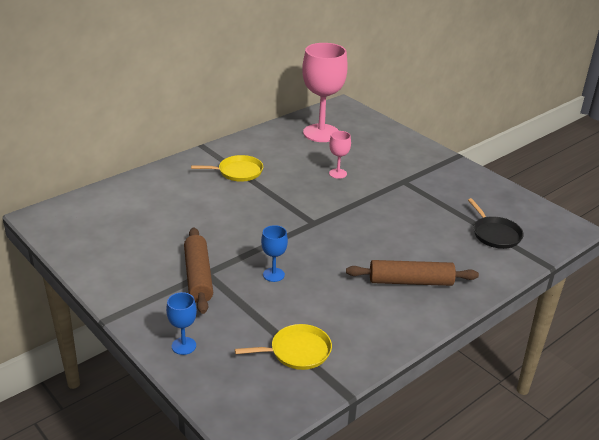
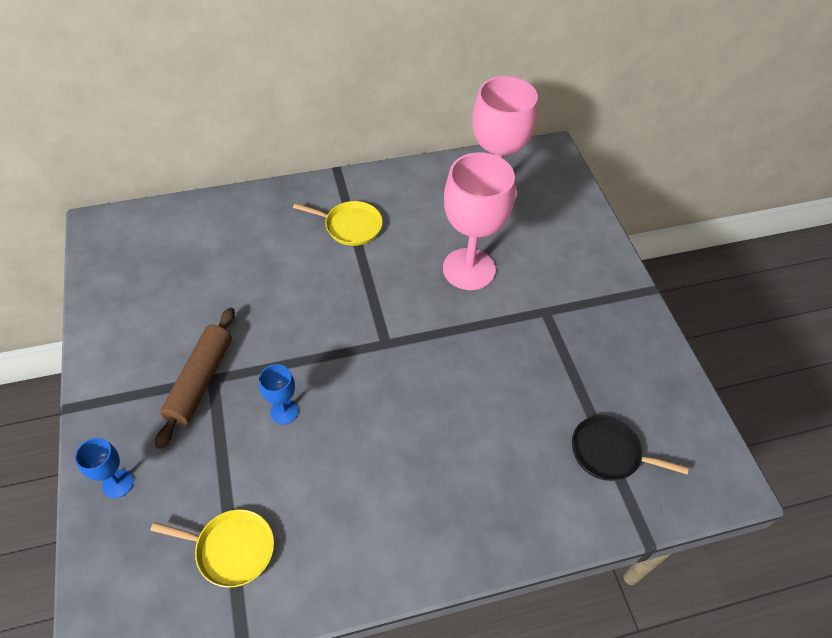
camera: 25 degrees right, 20 degrees up
(338, 173) = (469, 269): pink goblet -> pink goblet, size x2.19
(410, 281) = (440, 492): brown rolling pin -> none
(495, 234) = (609, 452): black pan -> black pan turned 105 degrees clockwise

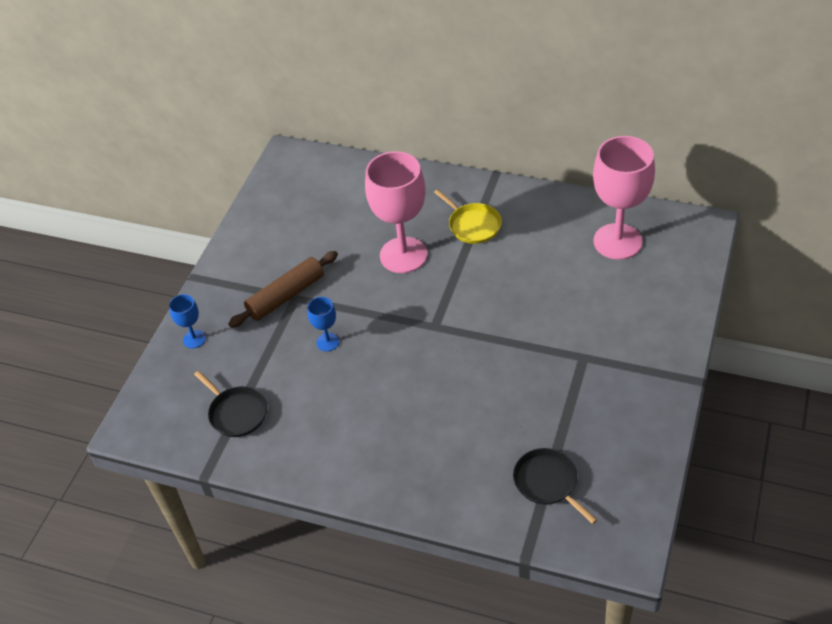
camera: 40 degrees right, 5 degrees down
(231, 549) = (236, 413): yellow pan -> black pan
(469, 269) = (545, 297): pink goblet -> pink goblet (403, 255)

